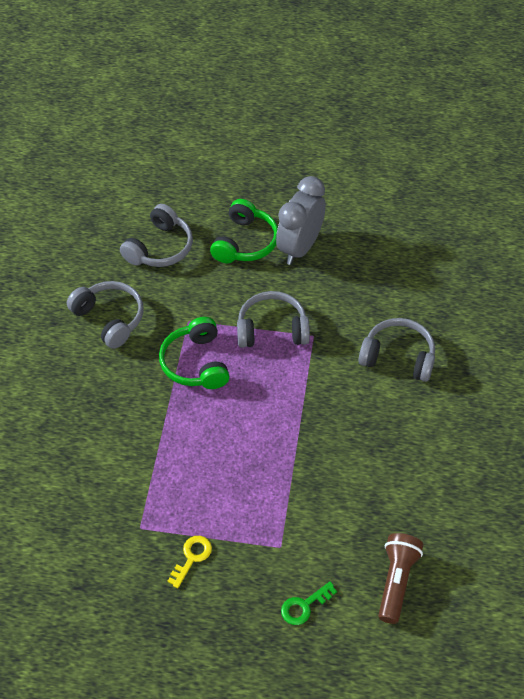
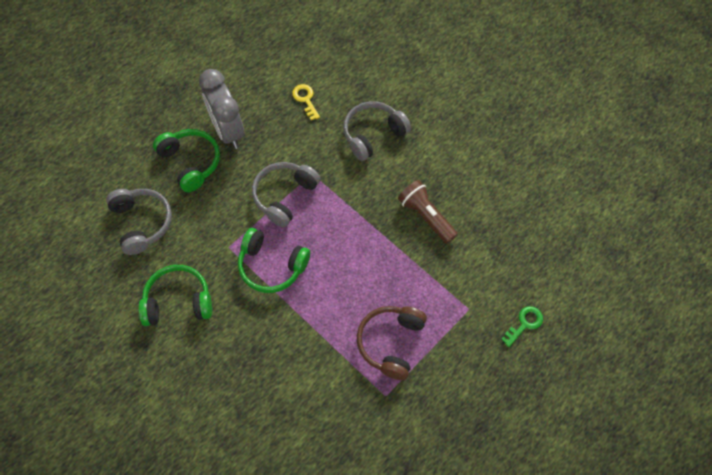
camera: 55 degrees left, 10 degrees up
(110, 319) = (178, 301): grey headphones -> green headphones
(192, 557) = (436, 374): yellow key -> yellow key (305, 99)
(194, 501) = (391, 343): none -> brown headphones
(304, 606) = (524, 324): green key -> green key turned 135 degrees counterclockwise
(396, 581) = (544, 254): brown flashlight -> brown flashlight (426, 216)

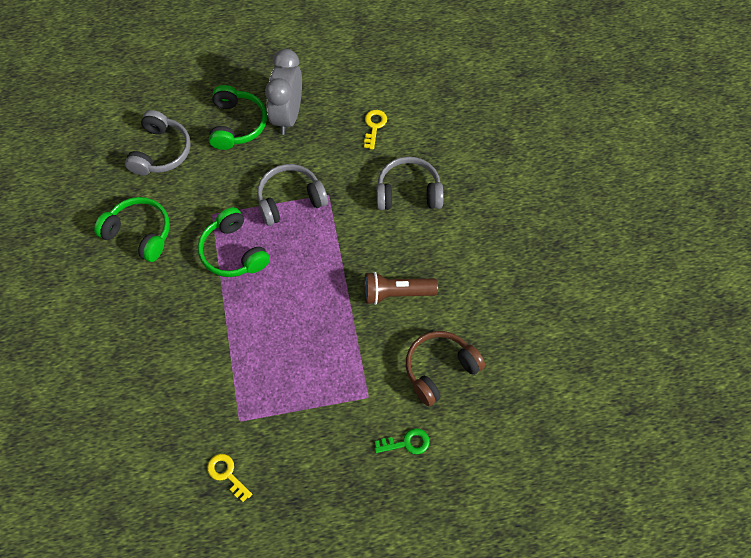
camera: 35 degrees right, 0 degrees up
(391, 343) = (279, 380): brown headphones -> brown headphones (440, 369)
(410, 444) = (227, 474): none -> yellow key
(426, 216) = (396, 293): brown flashlight -> brown flashlight turned 90 degrees counterclockwise

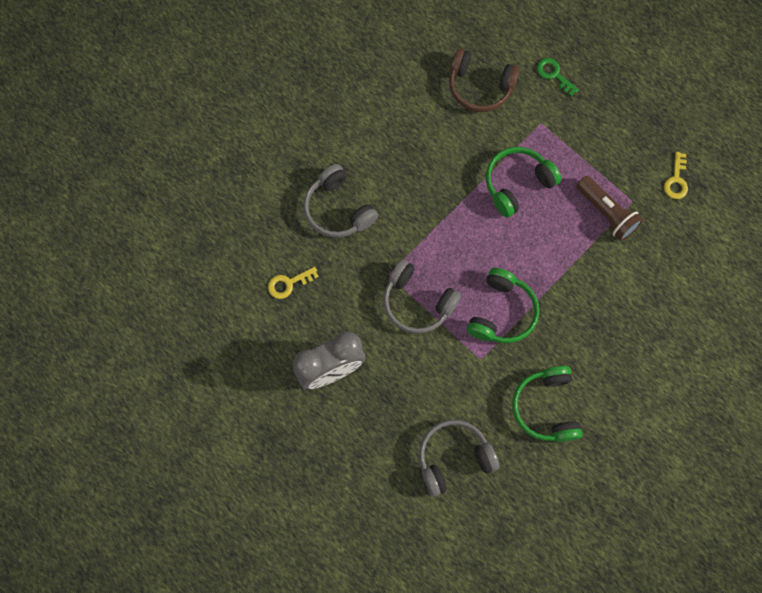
camera: 125 degrees left, 10 degrees up
(237, 124) = (374, 410): green headphones -> green headphones (517, 184)
(396, 293) = (440, 158): brown flashlight -> brown flashlight (606, 213)

